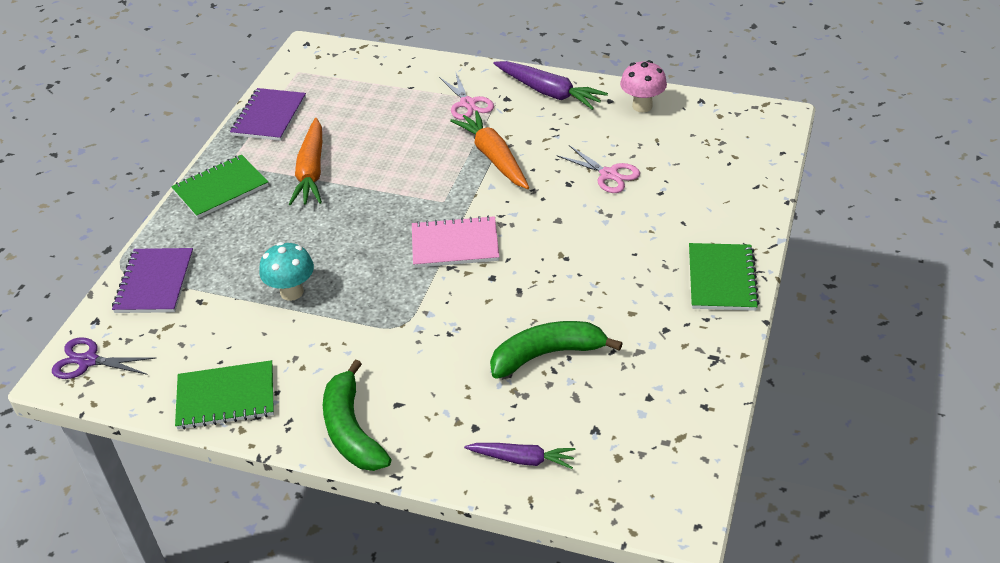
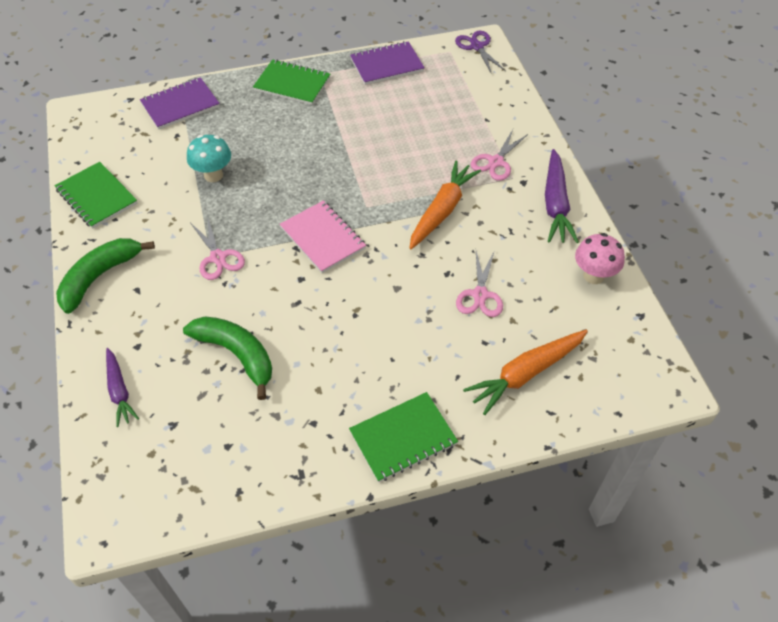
camera: 55 degrees right, 10 degrees up
(88, 361) = (94, 116): purple scissors -> purple scissors (477, 47)
(311, 171) = (345, 118): orange carrot -> orange carrot (526, 374)
(411, 327) = (218, 257): none -> pink scissors

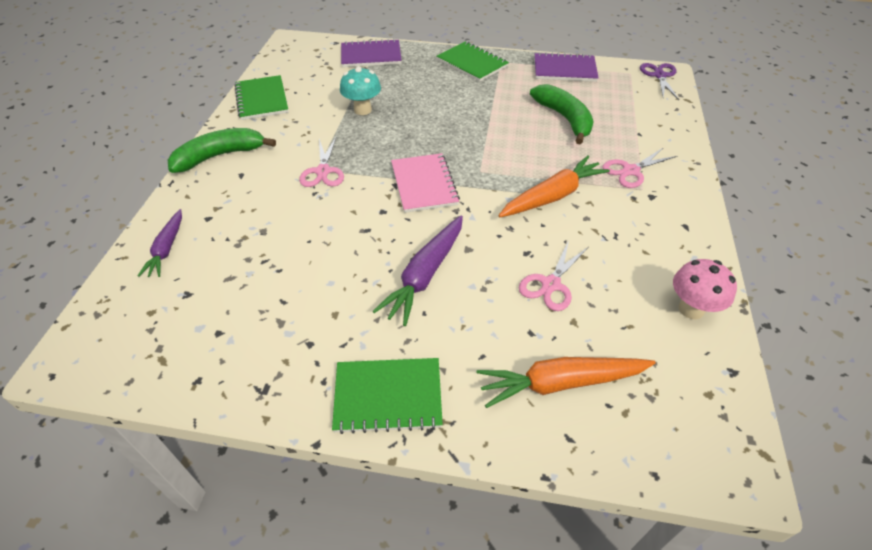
camera: 25 degrees right, 5 degrees down
(236, 355) = (283, 255): green banana -> green banana (564, 119)
(555, 204) = (678, 226): purple carrot -> purple carrot (425, 275)

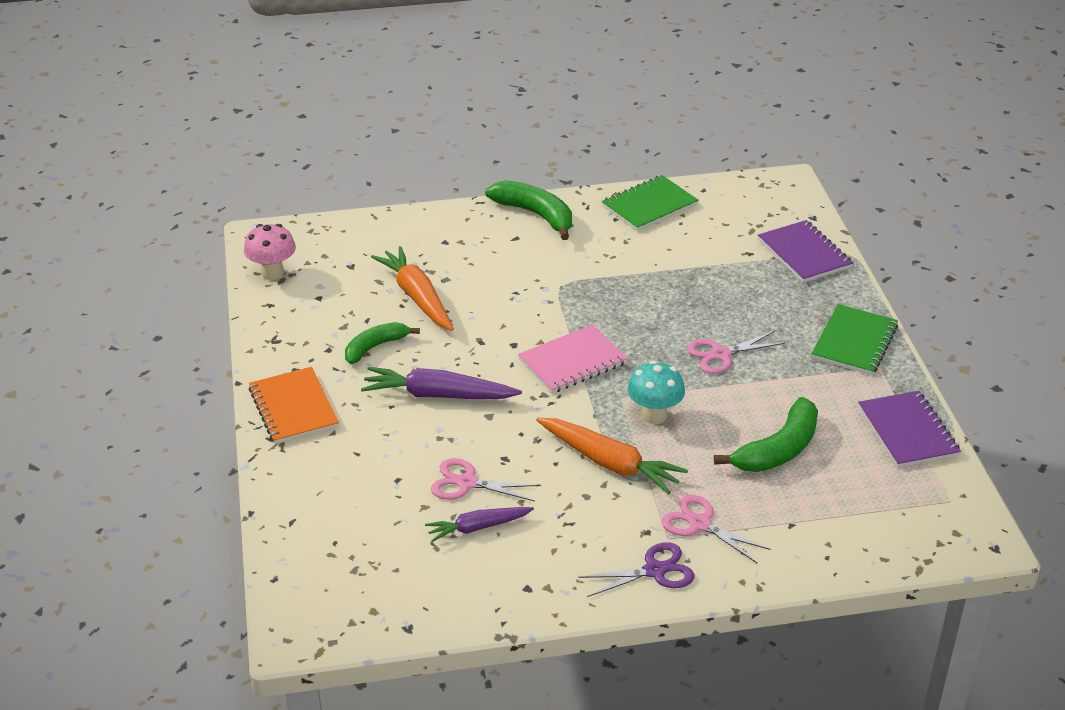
camera: 70 degrees right, 10 degrees down
(167, 248) = (395, 235): purple carrot -> purple carrot (478, 527)
(323, 171) = (552, 287): pink scissors -> pink scissors (721, 354)
(329, 304) = (375, 347): none -> green banana
(362, 110) = (680, 281): turquoise mushroom -> turquoise mushroom (654, 415)
(388, 396) = (293, 408): green notebook -> orange notebook
(561, 383) = (347, 508): orange carrot -> orange carrot (417, 297)
(659, 76) = (969, 533): purple scissors -> purple scissors (654, 570)
(691, 309) = (480, 593): pink mushroom -> pink mushroom (272, 273)

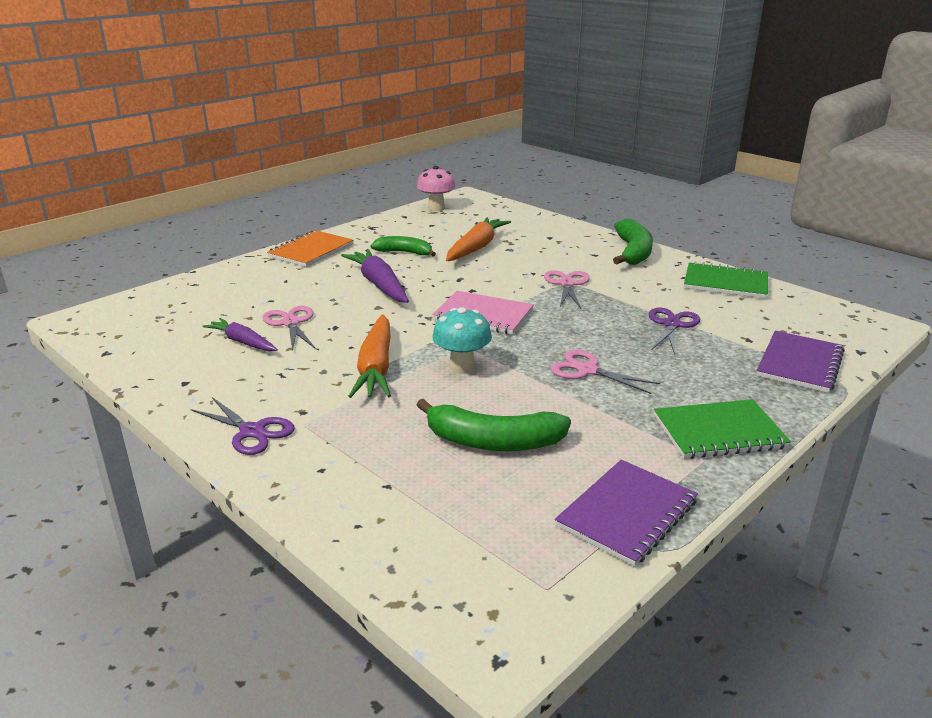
camera: 55 degrees right, 10 degrees down
(691, 274) = (671, 325): none -> purple scissors
(700, 524) = (338, 434): pink scissors -> pink scissors (567, 284)

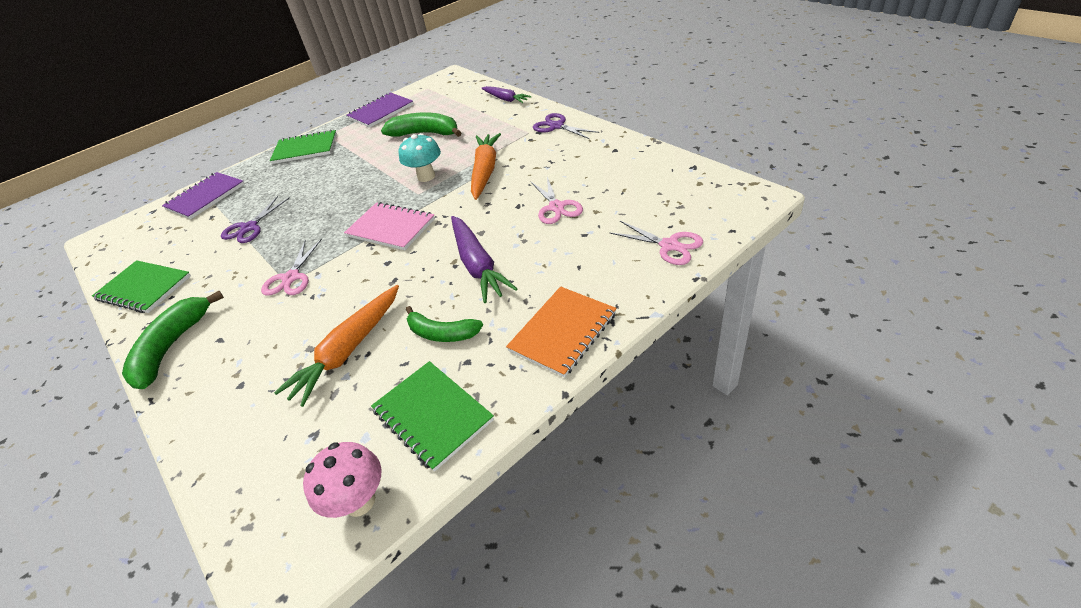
camera: 170 degrees left, 15 degrees up
(242, 342) = (590, 184): purple carrot -> purple carrot (505, 99)
(402, 226) = (432, 415): none -> green notebook
(587, 370) = (345, 181): pink scissors -> pink scissors (669, 245)

